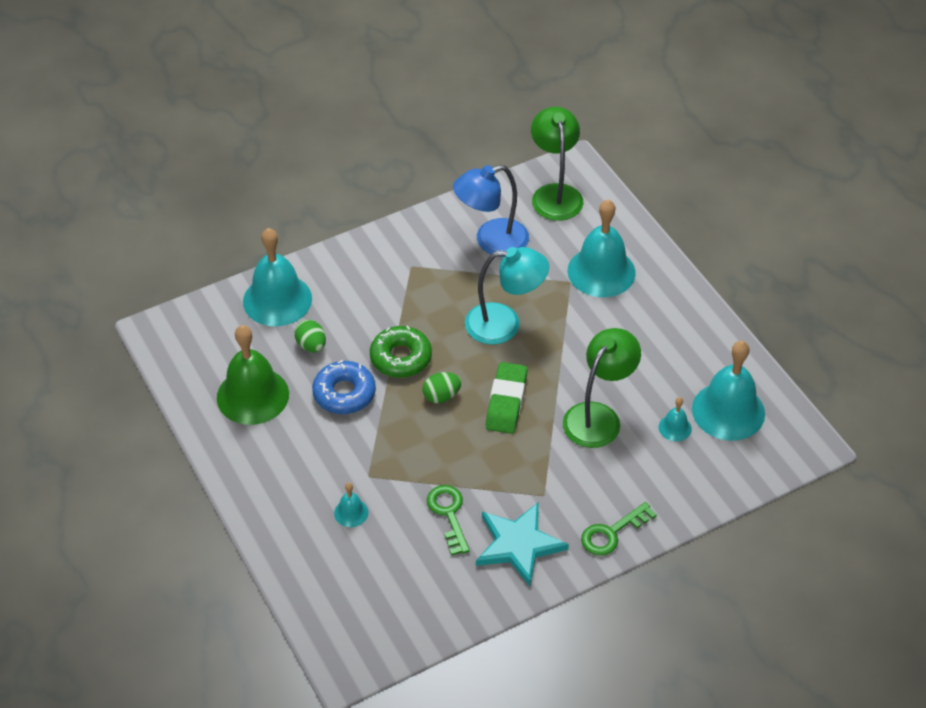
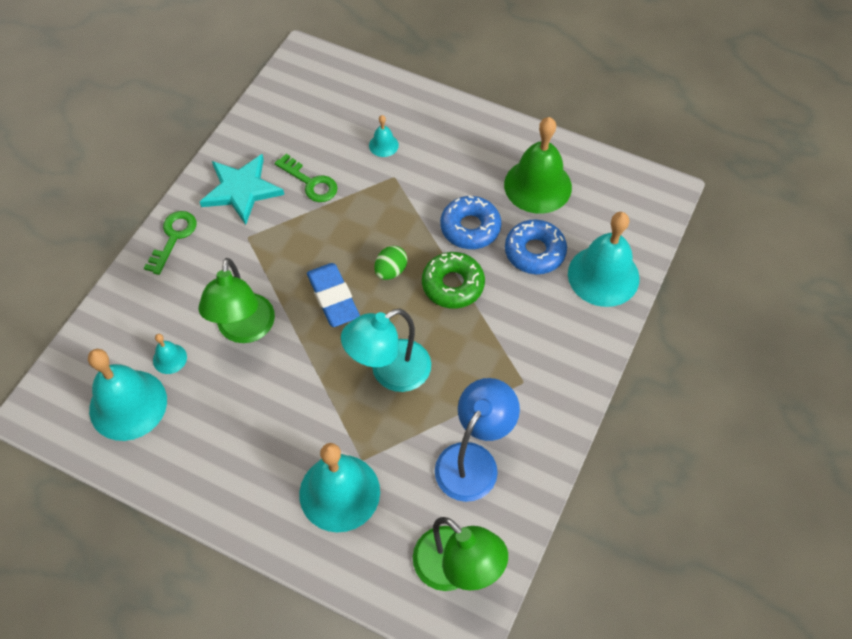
camera: 145 degrees right, 10 degrees up
(311, 345) = (534, 252): green egg -> blue donut
(506, 401) = (333, 298): green eraser -> blue eraser

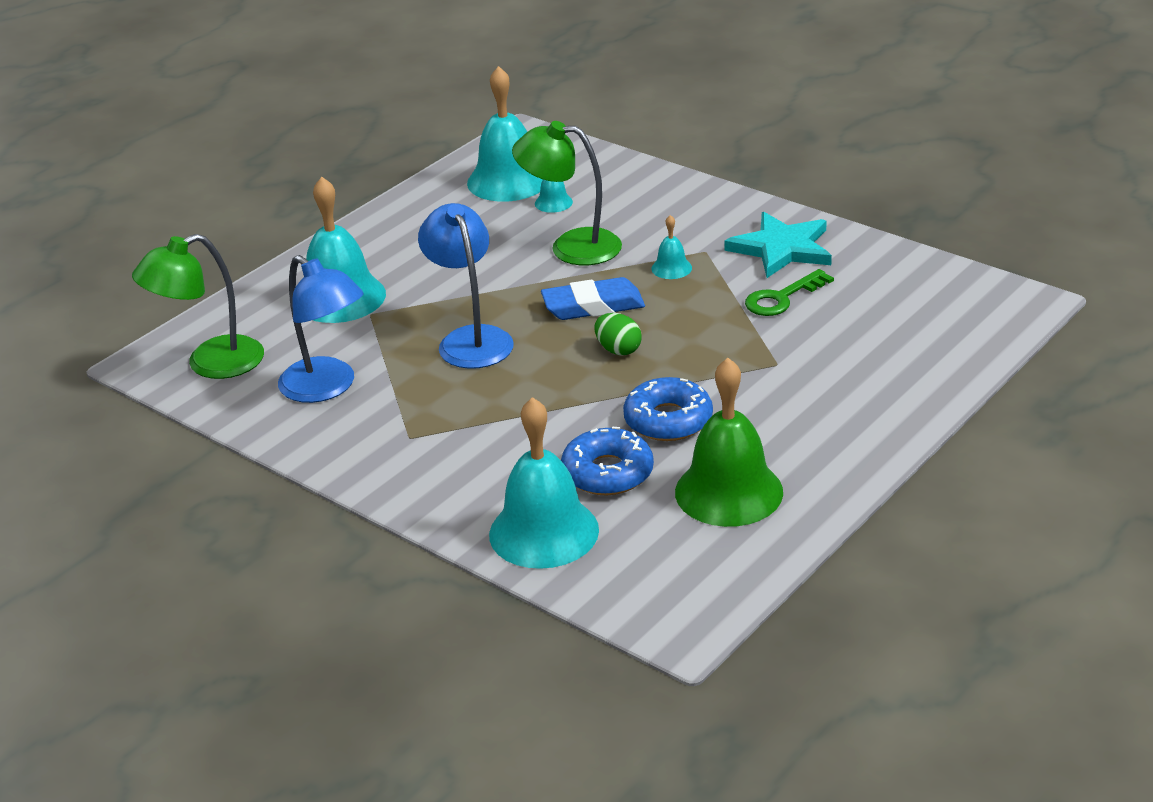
camera: 105 degrees right, 25 degrees down
(173, 237) = (719, 204): green key -> none
(383, 145) = (838, 359): turquoise bell -> turquoise bell (671, 268)
(390, 372) = (471, 339): turquoise lamp -> blue lamp
(453, 285) = (578, 396): green donut -> none

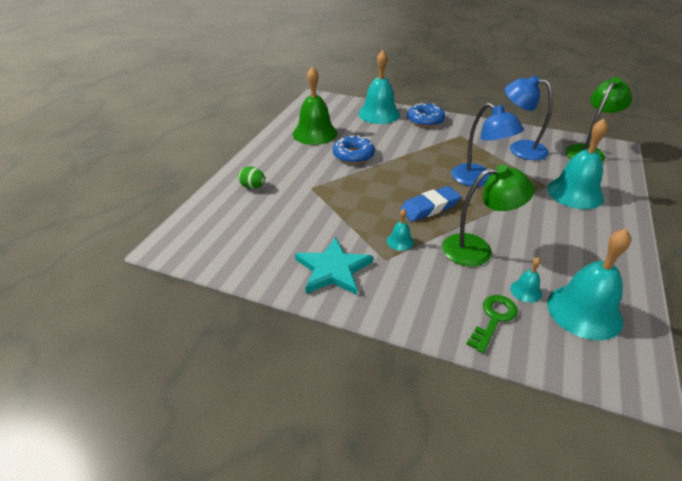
camera: 160 degrees right, 5 degrees up
(607, 473) = (367, 133): blue donut -> blue donut (425, 120)
(618, 350) = (398, 184): green egg -> green egg (252, 187)
(782, 298) = (320, 228): green key -> green key (493, 319)

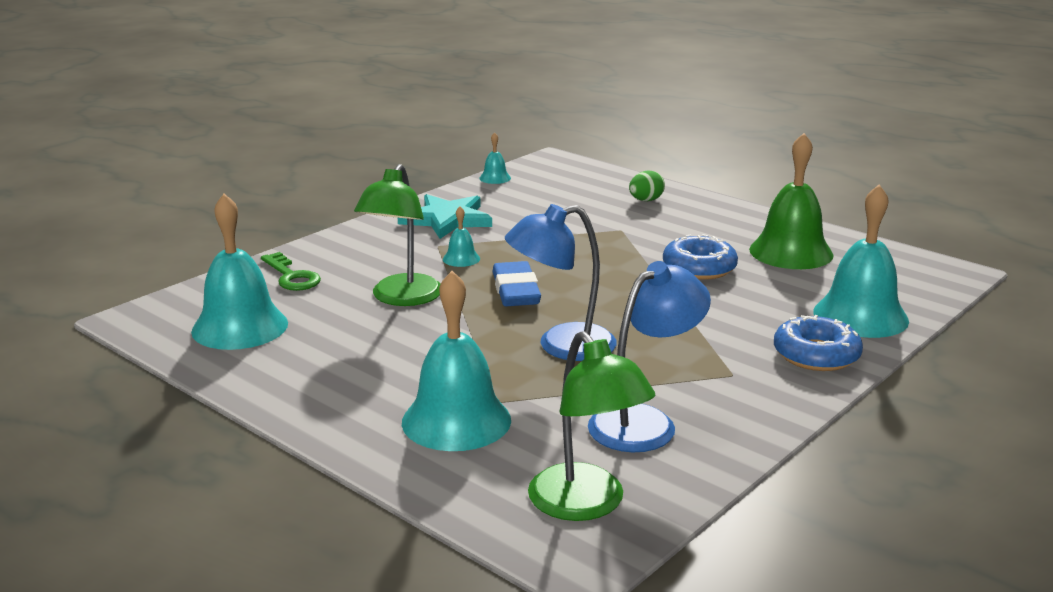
camera: 110 degrees right, 15 degrees down
(526, 291) = (306, 305): turquoise bell -> turquoise bell (495, 178)

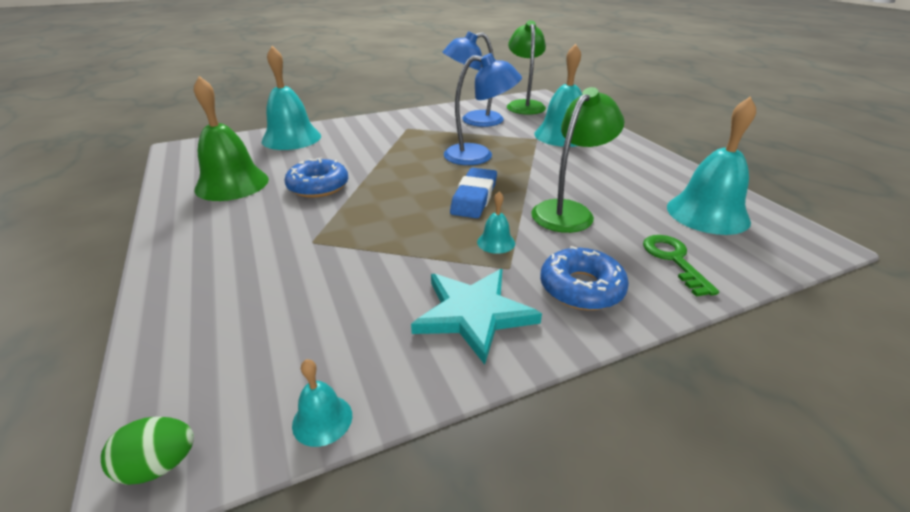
camera: 155 degrees left, 10 degrees up
(645, 200) = (217, 282): green egg -> green egg (159, 465)
(816, 355) = (353, 127): blue donut -> blue donut (581, 288)

